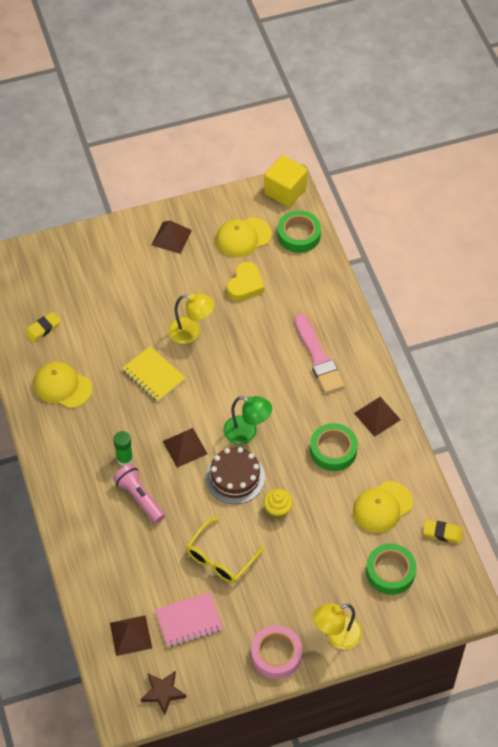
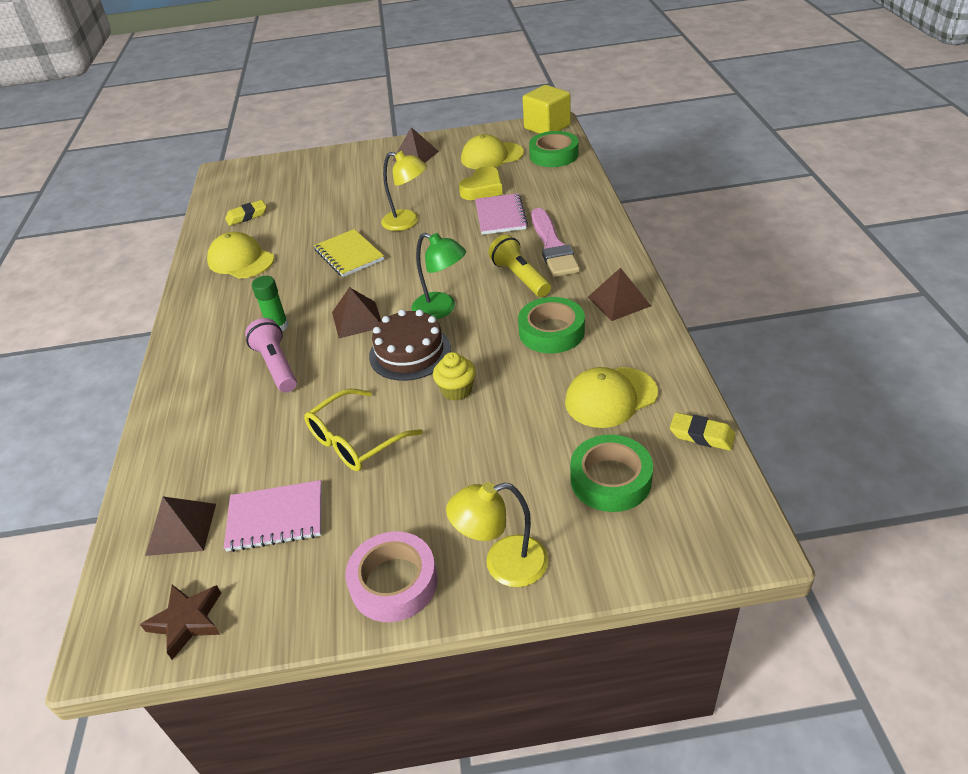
camera: 15 degrees right, 15 degrees down
(268, 321) = (500, 216): none -> pink notebook
(299, 394) = (520, 277): none -> yellow flashlight

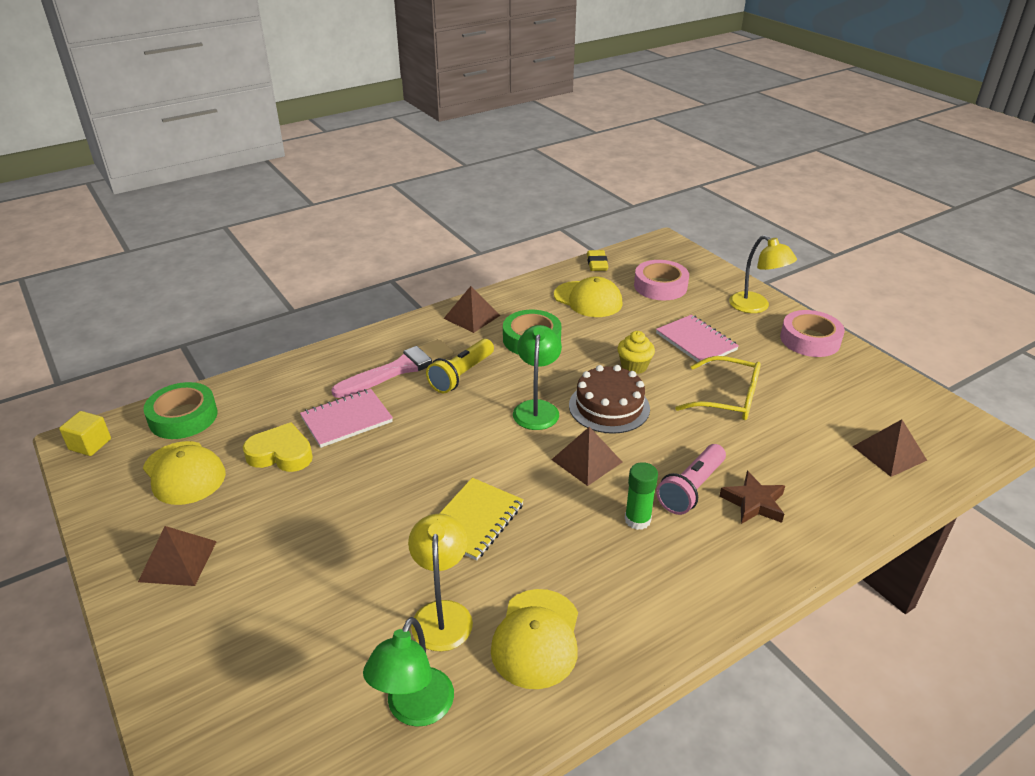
camera: 120 degrees left, 5 degrees down
(187, 621) = (931, 411): brown star -> brown star (754, 503)
(247, 216) = (414, 710): yellow eraser -> green lamp
(276, 518) = (827, 408): pink notebook -> pink notebook (696, 342)
(407, 222) = (380, 494): yellow lamp -> yellow lamp (442, 614)
(547, 127) = (90, 444): yellow cube -> yellow cube, size x0.58
(610, 479) = (660, 286): green tape -> pink tape

